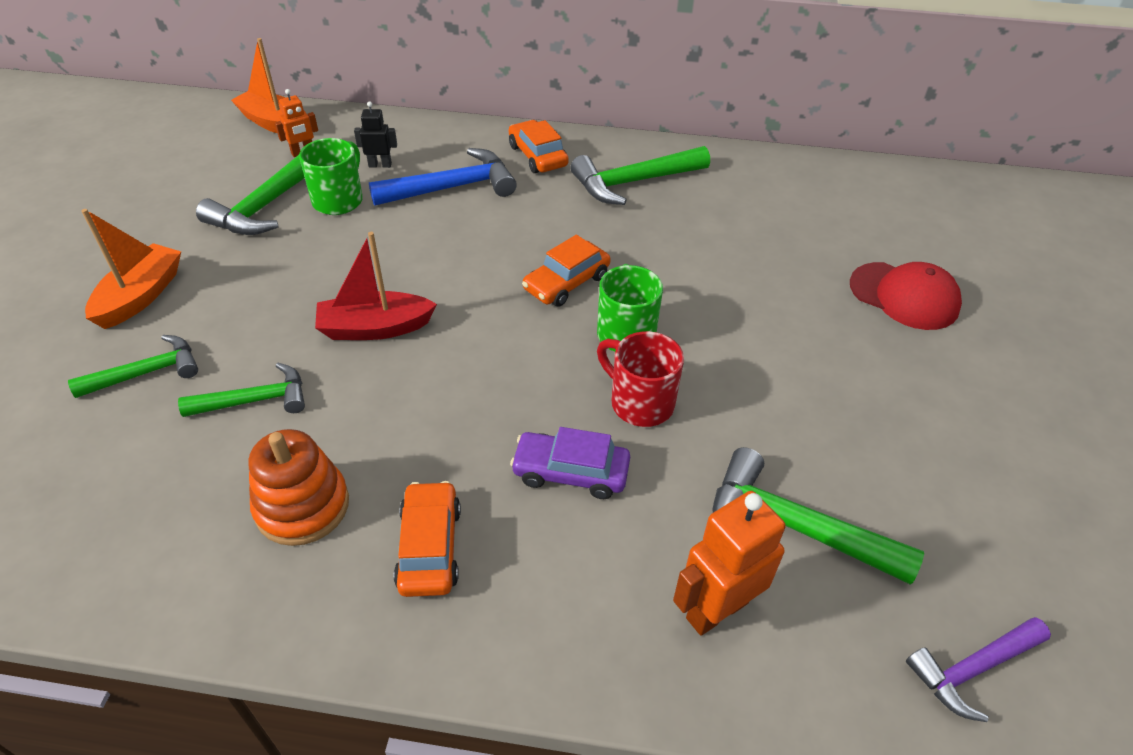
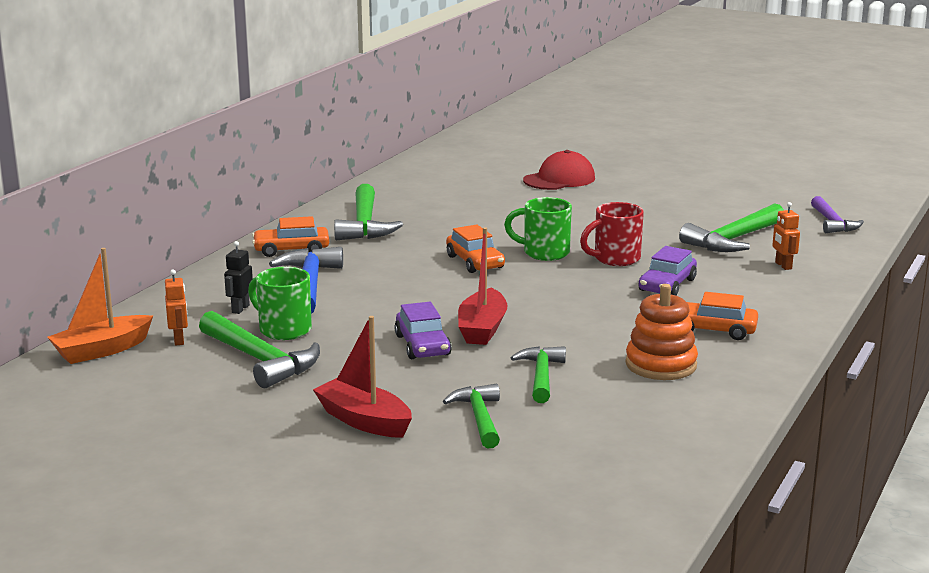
camera: 70 degrees left, 25 degrees down
(141, 296) = (364, 421): orange boat -> red boat
(321, 294) = (422, 345): none -> purple car
(716, 610) = (783, 266): orange robot -> orange robot, size x0.56

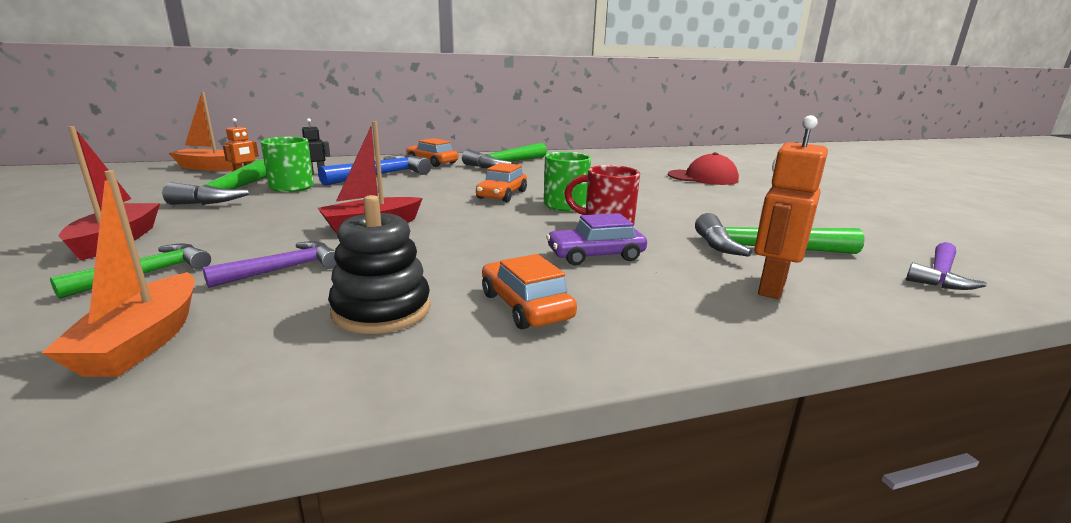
camera: 45 degrees right, 0 degrees up
(422, 345) = (309, 219): purple car -> none
(541, 376) = (284, 269): green hammer -> purple hammer
(612, 430) = (143, 341): none -> orange boat
(661, 365) = (381, 310): orange stacking toy -> black stacking toy
(783, 266) = (771, 287): orange robot -> orange robot, size x1.79

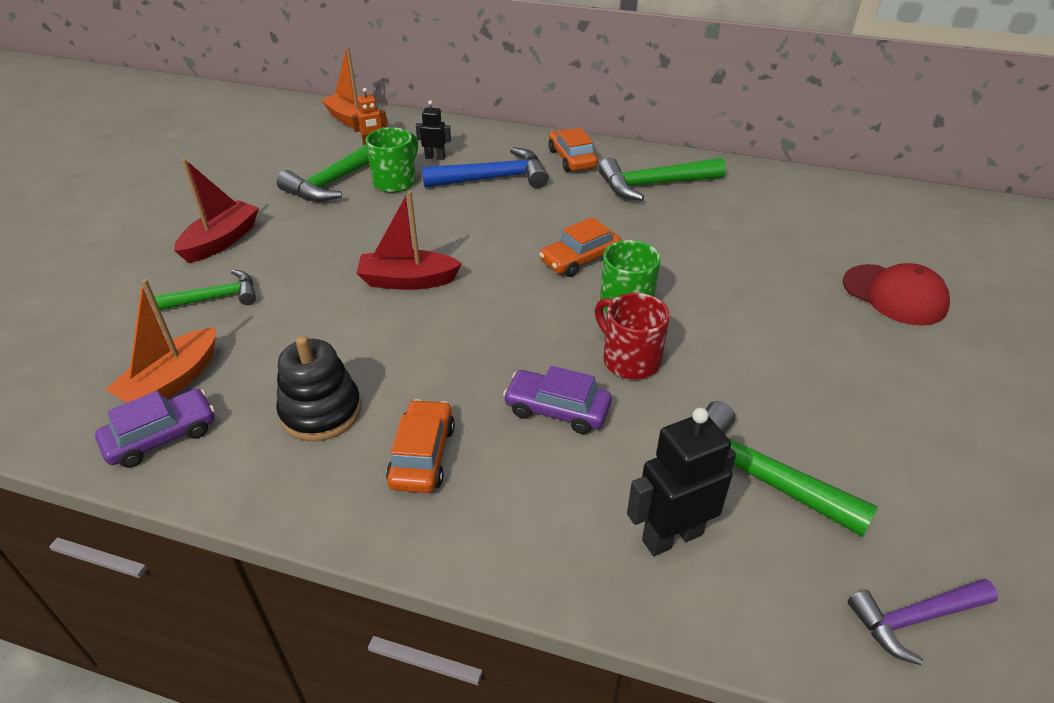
camera: 35 degrees right, 20 degrees up
(171, 388) = (161, 436): none -> purple car
(284, 269) = (298, 327): purple hammer -> none
(771, 287) = (671, 536): orange robot -> black robot

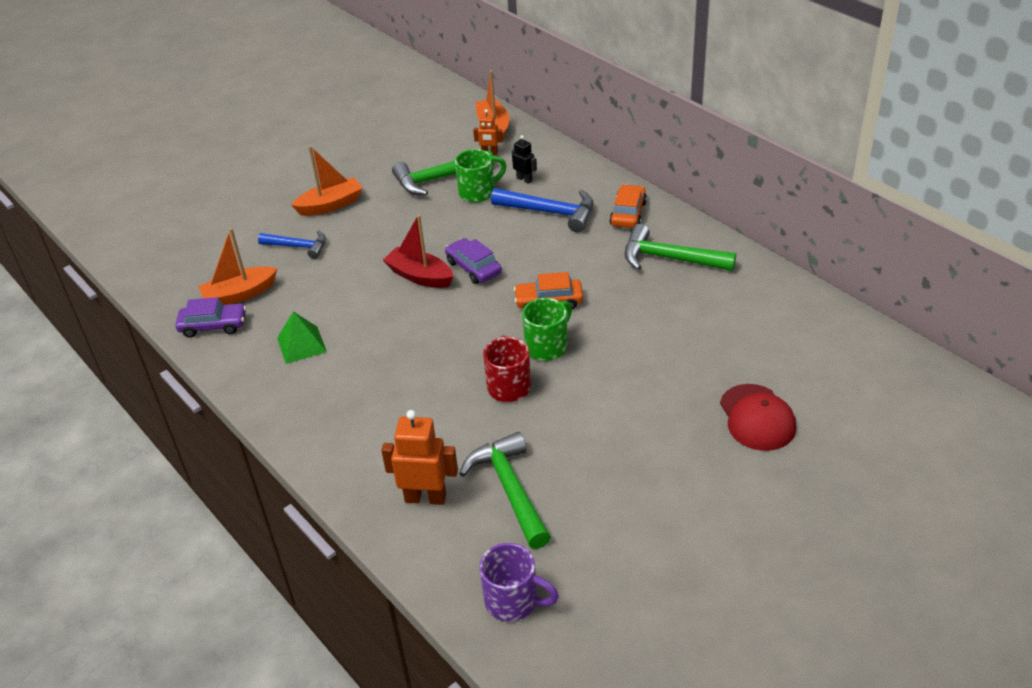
camera: 35 degrees right, 0 degrees up
(215, 298) = (298, 247): green hammer -> blue hammer
(221, 241) = (330, 205): red boat -> orange boat
(321, 411) = (301, 344): black stacking toy -> green pyramid
(422, 455) = (334, 393): orange car -> none
(557, 409) = (432, 399): purple car -> purple car (473, 268)
(671, 536) = (425, 497): black robot -> orange robot
(914, 619) = (513, 601): purple hammer -> purple mug

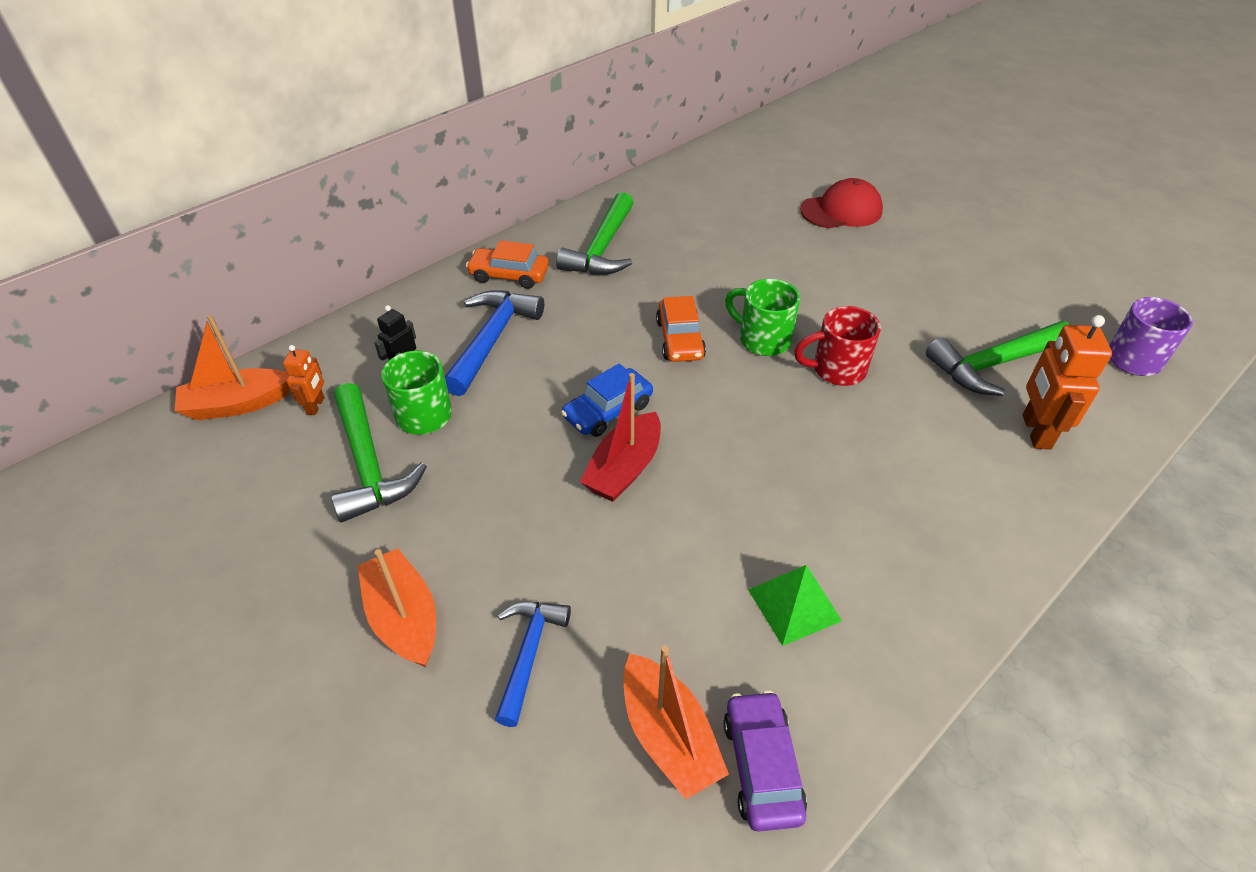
camera: 95 degrees left, 5 degrees up
(473, 268) = (608, 411): purple car -> blue car

